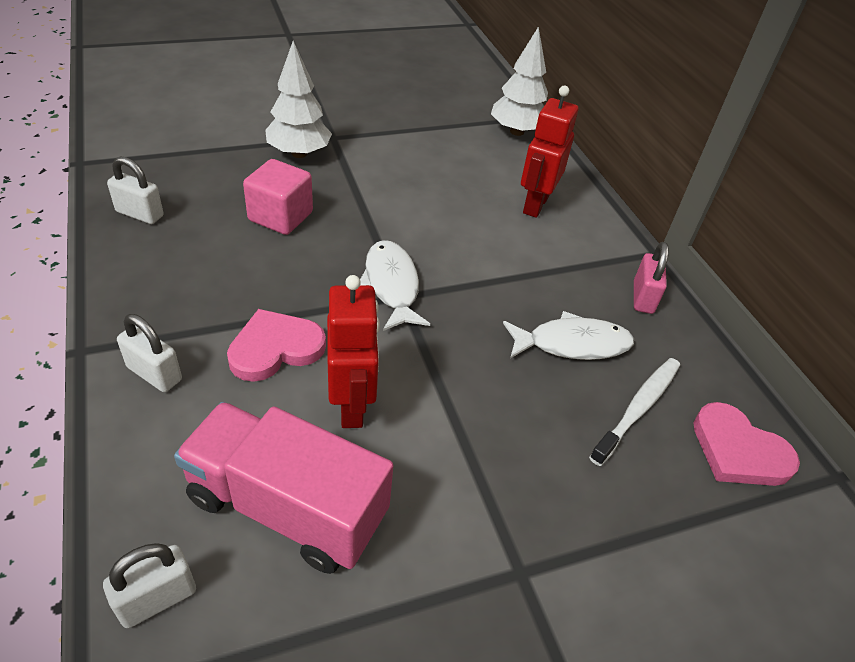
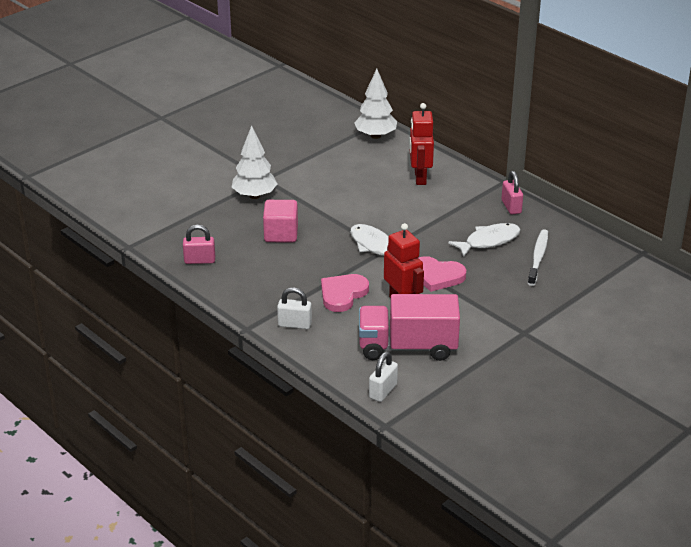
camera: 20 degrees left, 10 degrees down
(140, 214) = (199, 260): white padlock -> pink padlock
(738, 450) = (593, 258): pink heart -> pink heart (437, 276)

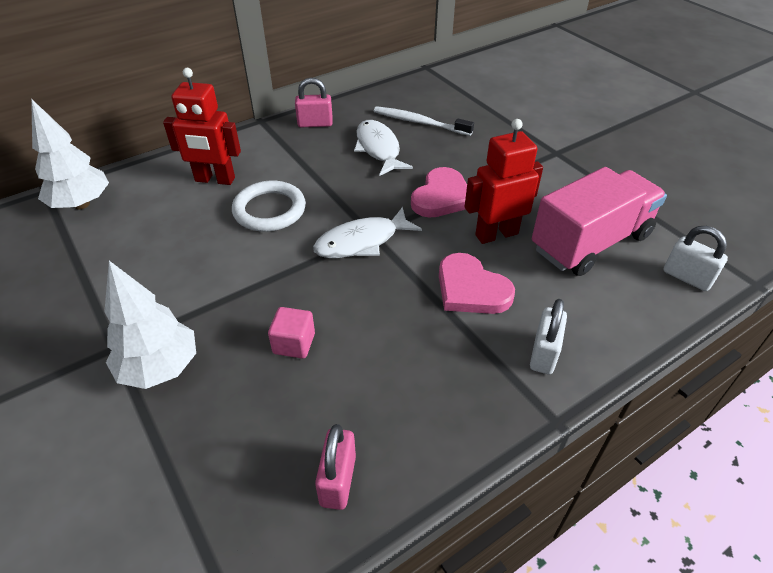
camera: 80 degrees left, 10 degrees up
(281, 234) = (294, 343): pink cube -> pink cube, size x0.64
(395, 205) = (269, 210): none -> white ring
(407, 347) = (590, 242): pink truck -> pink truck turned 135 degrees counterclockwise

